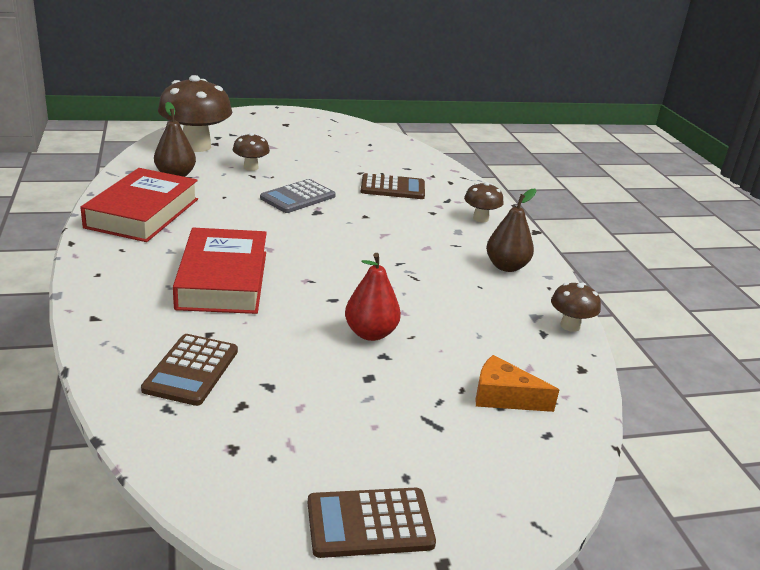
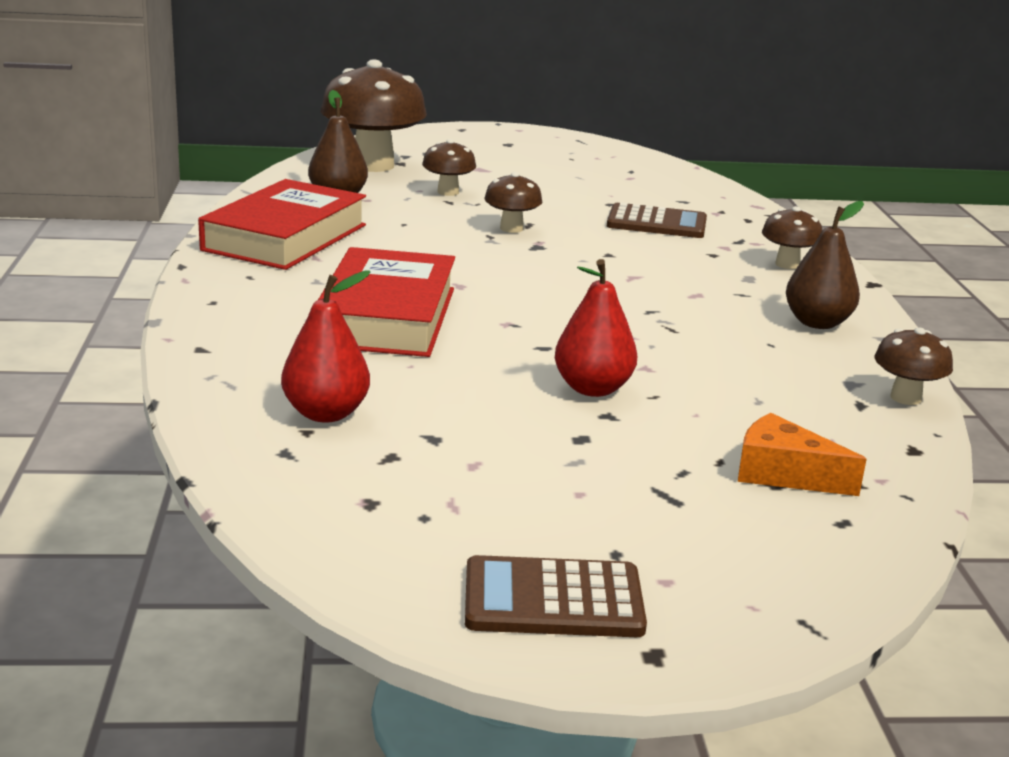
camera: 10 degrees right, 5 degrees down
(191, 370) = (326, 413): brown calculator -> red pear
(298, 197) = (511, 228): grey calculator -> brown mushroom

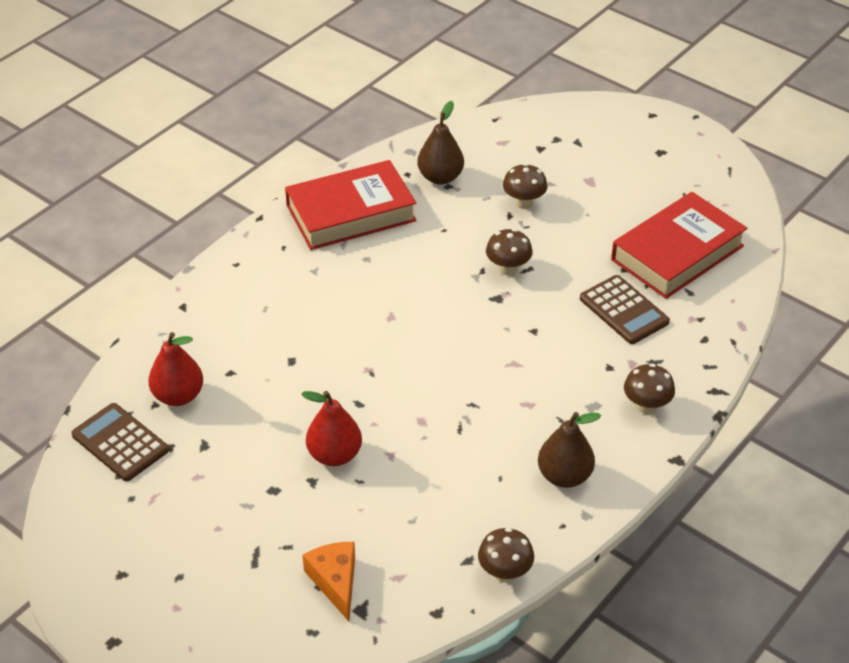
camera: 45 degrees right, 20 degrees up
(373, 165) = (515, 144): brown mushroom -> none
(387, 316) = (309, 327): red book -> red book (677, 253)
(553, 599) = (116, 584): brown calculator -> brown calculator (120, 443)

